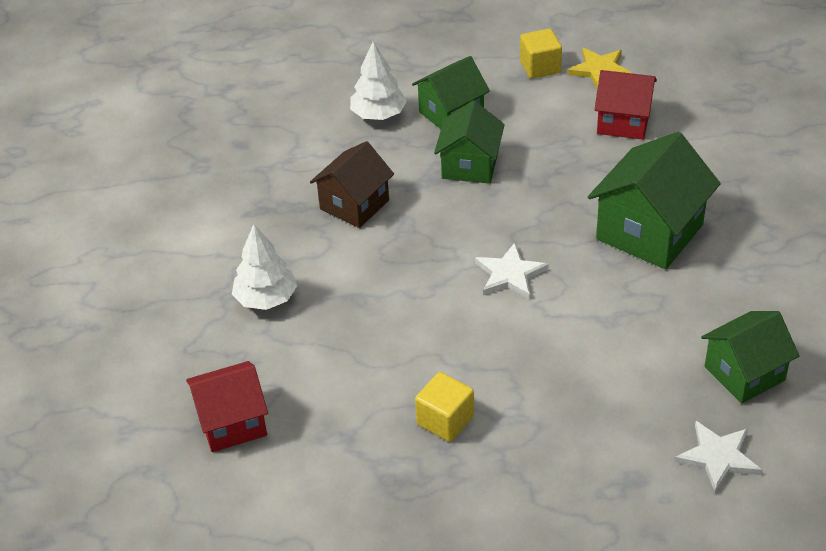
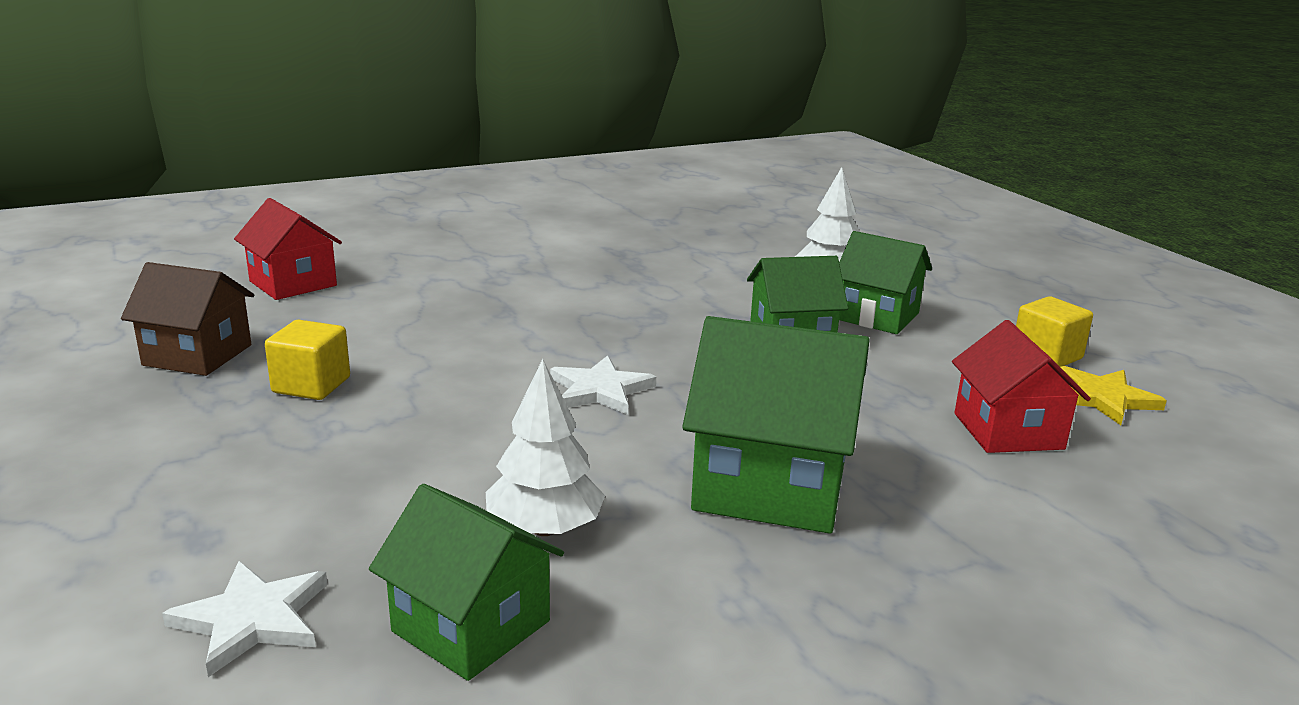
camera: 65 degrees right, 20 degrees down
(266, 299) = (482, 272): white tree -> white tree (544, 528)
(354, 205) = (661, 289): brown house -> brown house (197, 355)

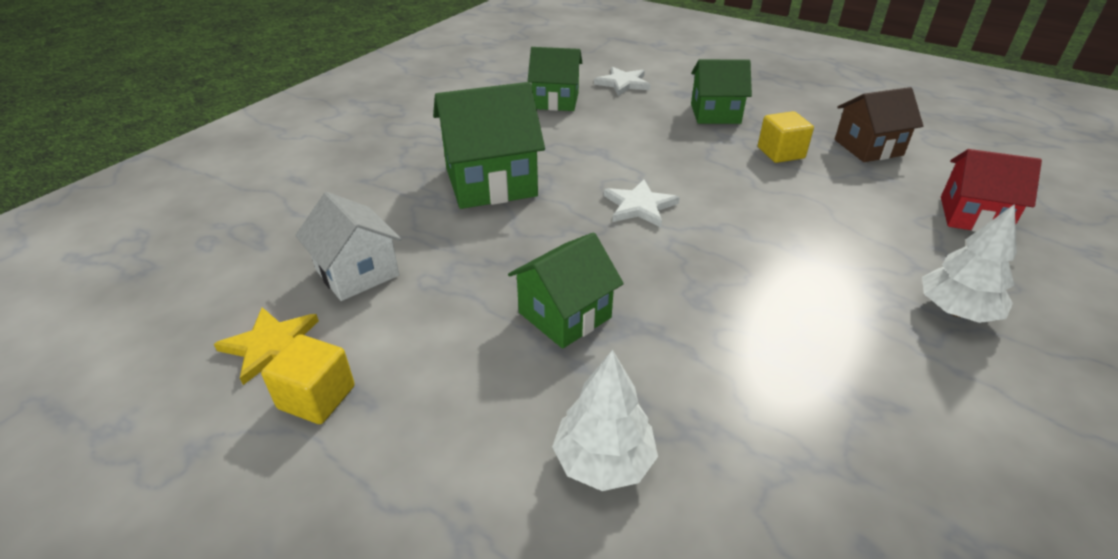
camera: 150 degrees right, 15 degrees up
(544, 528) = (571, 132): white tree -> white tree (956, 311)
(877, 316) = (508, 396): green house -> green house (715, 113)
(1008, 431) = (357, 272): red house -> white house

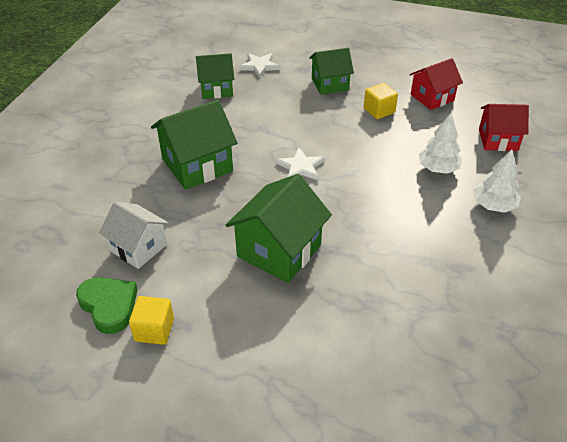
camera: 15 degrees left, 5 degrees up
(271, 346) = (109, 306): yellow star -> green heart
(564, 315) = (279, 251): green house -> green house, size x1.52
(603, 461) = (327, 329): white tree -> white tree (438, 168)
(868, 147) = (432, 97): brown house -> red house

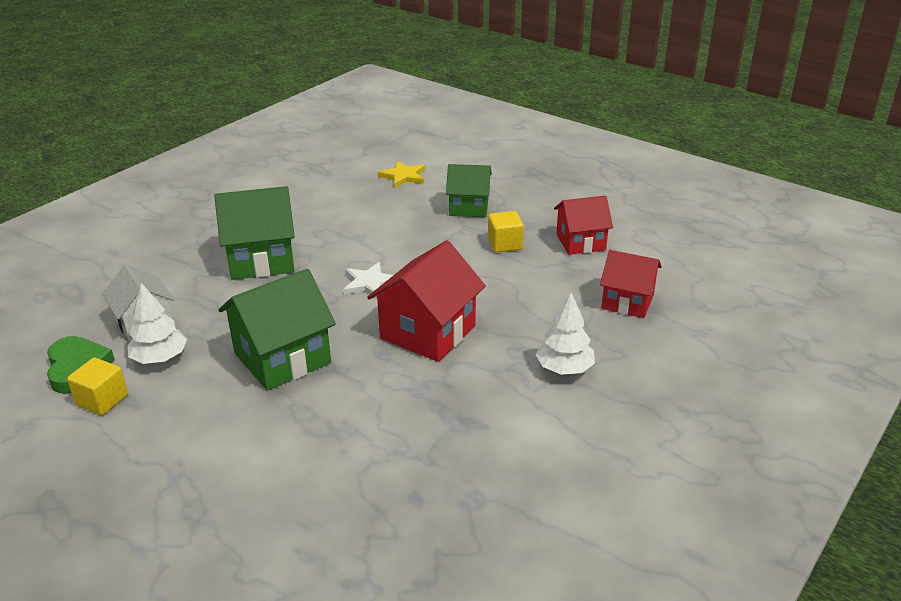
camera: 20 degrees right, 10 degrees down
(216, 89) = (339, 191): green house -> none
(259, 66) = (403, 176): white star -> yellow star
(375, 199) = (428, 332): none -> red house
(438, 168) = (527, 316): white tree -> white tree (160, 358)

